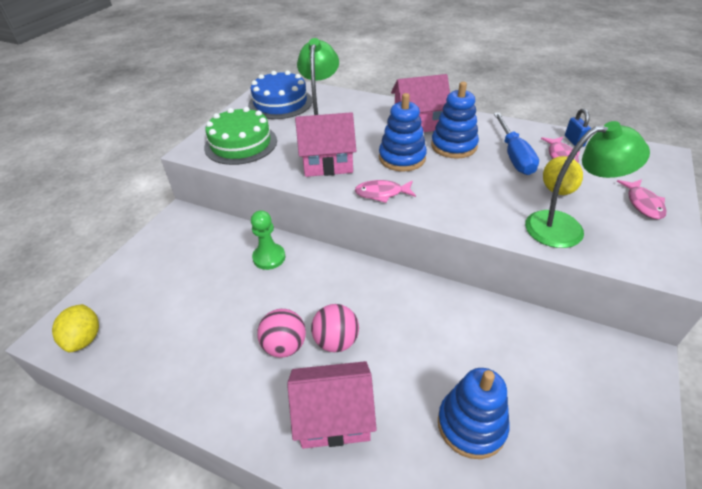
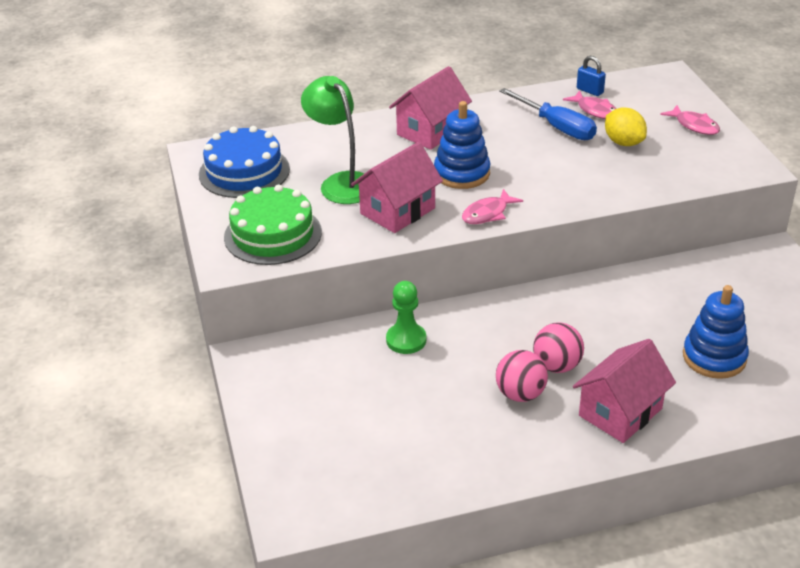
camera: 40 degrees left, 5 degrees down
(84, 338) = (328, 502): yellow lemon -> none
(453, 146) = (493, 140): blue stacking toy -> none
(566, 228) = (662, 171): green lamp -> none

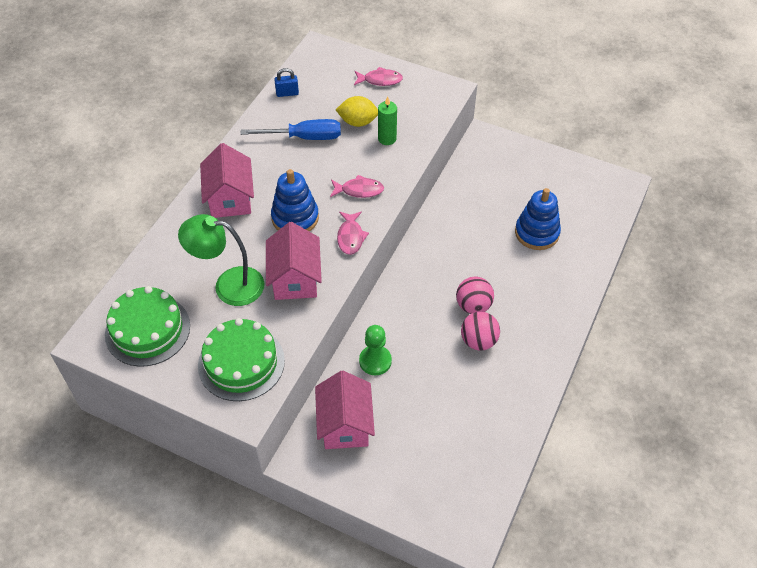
camera: 50 degrees left, 15 degrees up
(244, 171) = (147, 330): blue cake -> green cake
(595, 110) = (310, 108): pink fish -> pink fish (359, 190)
(620, 412) = (537, 307): pink house -> pink house (345, 424)
(632, 168) = (387, 139): none -> green candle

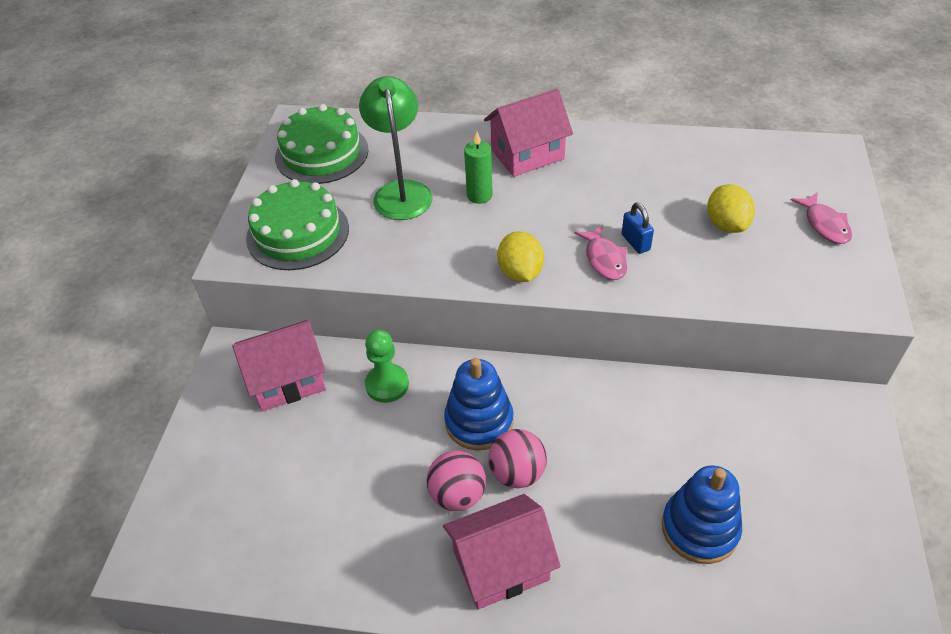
camera: 75 degrees right, 5 degrees down
(287, 93) = (728, 148): blue padlock -> blue padlock (635, 242)
(295, 218) = (526, 214): blue stacking toy -> blue stacking toy (479, 421)
(295, 278) = (432, 241): pink house -> pink house (501, 565)
(304, 137) = (663, 184): blue screwdriver -> none
(350, 237) = (520, 272): pink fish -> yellow lemon
(387, 139) = (716, 261): green candle -> green candle (479, 195)

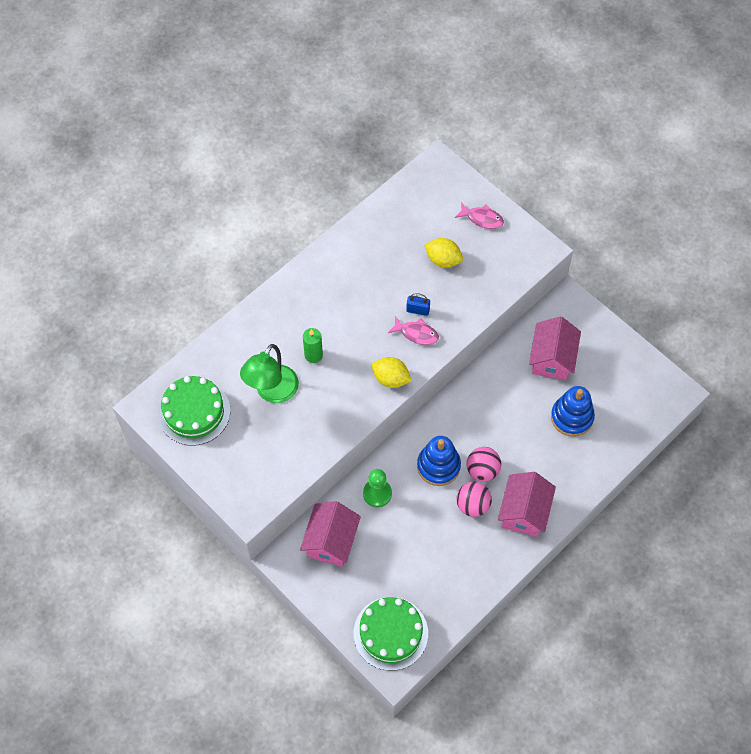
camera: 55 degrees left, 15 degrees up
(298, 233) = (259, 467): green cake -> green cake (390, 633)
(401, 191) = (272, 392): green lamp -> green lamp turned 90 degrees counterclockwise
(527, 154) = (301, 306): pink house -> pink house (552, 359)

